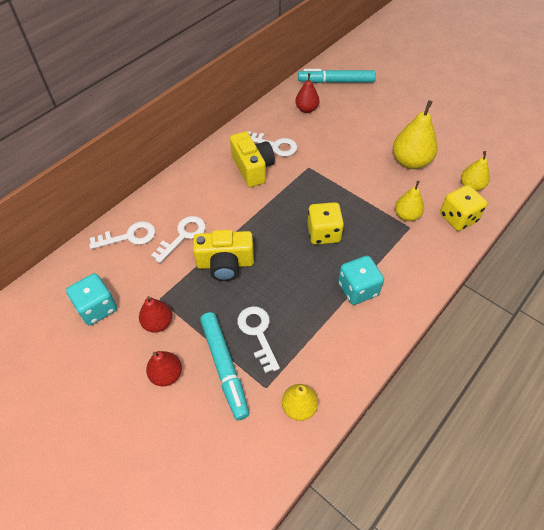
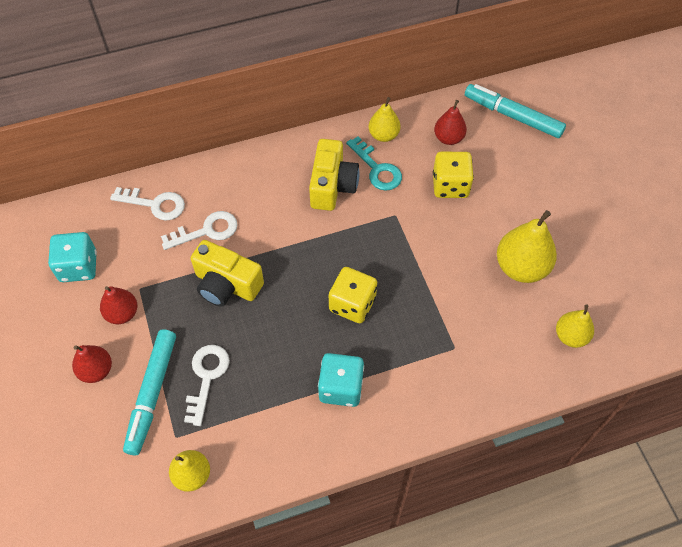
camera: 30 degrees right, 5 degrees up
(275, 145) = (377, 169): white key -> turquoise key
(406, 215) = (462, 332): yellow pear -> yellow pear (383, 135)
(458, 218) = (521, 367): yellow dice -> yellow dice (450, 185)

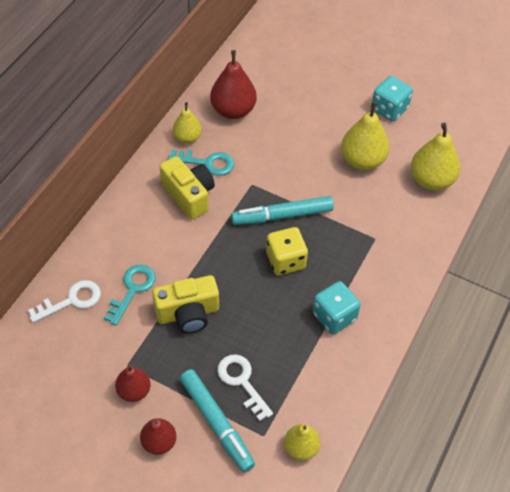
camera: 45 degrees left, 5 degrees down
(78, 267) = (62, 387): turquoise dice -> turquoise dice (389, 109)
(206, 231) = (132, 289): white key -> turquoise key
(448, 138) = (233, 110): red pear -> red pear, size x1.64
(450, 185) = (267, 140): yellow dice -> none
(512, 116) = (259, 68): turquoise marker -> turquoise marker (282, 216)
(570, 336) = (431, 180): yellow pear -> yellow pear, size x1.64

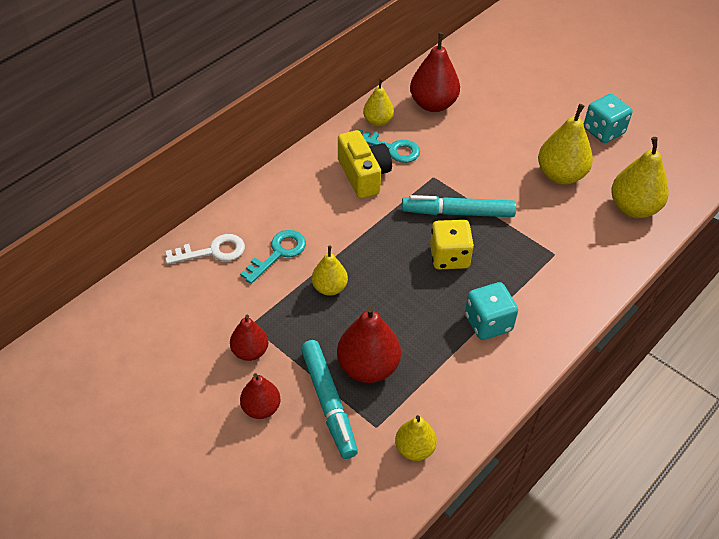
camera: 15 degrees right, 5 degrees down
(188, 313) = (329, 288): yellow camera -> yellow pear
(242, 382) = (368, 367): white key -> red pear

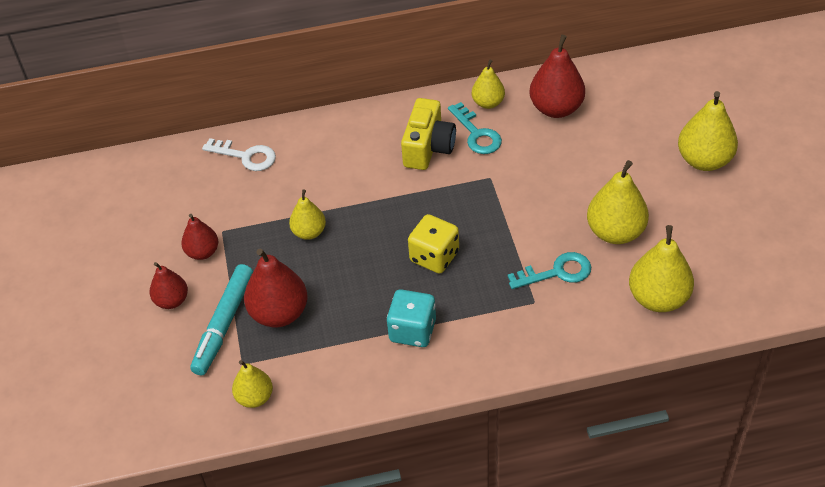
camera: 40 degrees right, 0 degrees up
(278, 253) = (295, 183): turquoise key -> turquoise key (557, 272)
(458, 213) = (480, 221): turquoise marker -> none
(569, 98) = (704, 160): none -> yellow pear
(603, 131) = (706, 209): turquoise dice -> none

